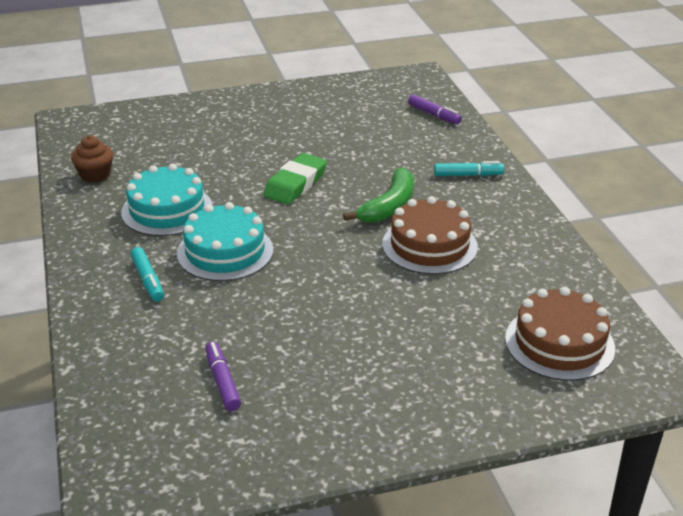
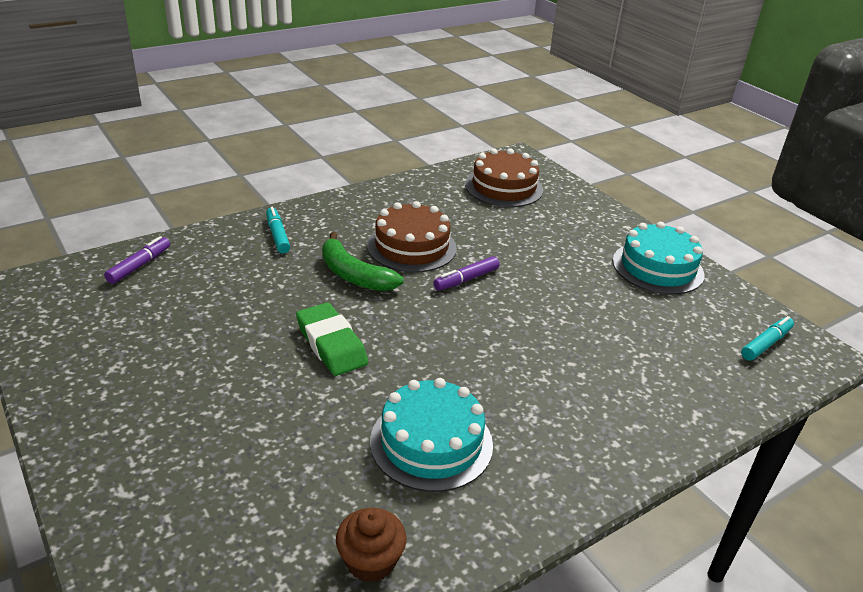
camera: 110 degrees left, 0 degrees up
(148, 280) = (572, 416): turquoise marker -> turquoise marker (766, 344)
(222, 381) = (665, 327): purple marker -> purple marker (466, 279)
(225, 252) = (489, 369): turquoise cake -> turquoise cake (657, 267)
(295, 184) = (331, 344): green eraser -> green eraser turned 45 degrees clockwise
(389, 206) = (354, 275): green banana -> green banana turned 150 degrees counterclockwise

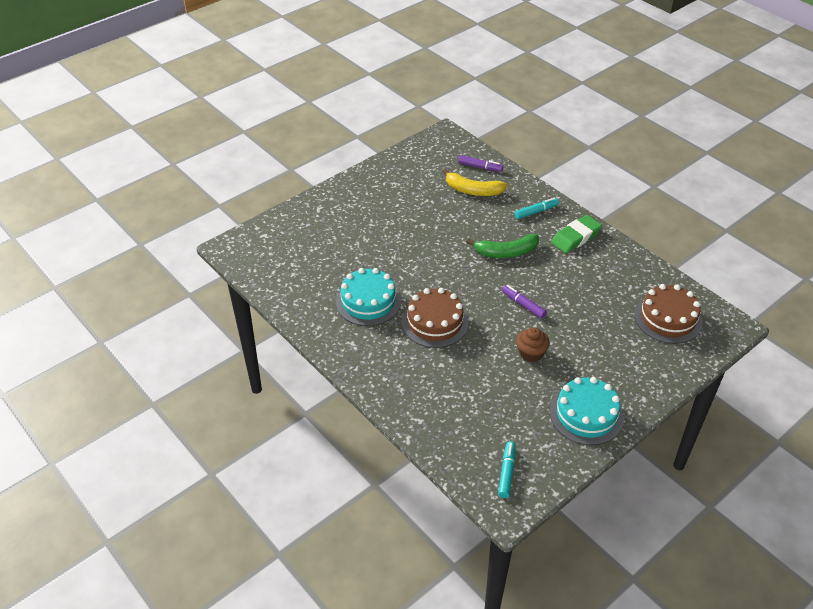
camera: 85 degrees right, 10 degrees up
(194, 282) = (473, 190): none -> yellow banana
(331, 344) = (435, 253): green eraser -> green eraser (575, 237)
(354, 275) = (506, 252): green banana -> green banana turned 135 degrees counterclockwise
(370, 561) = (293, 289): brown cupcake -> brown cupcake (531, 353)
(411, 246) = (551, 274): brown cake -> brown cake (435, 322)
(766, 344) = (507, 472): turquoise marker -> turquoise marker turned 120 degrees counterclockwise

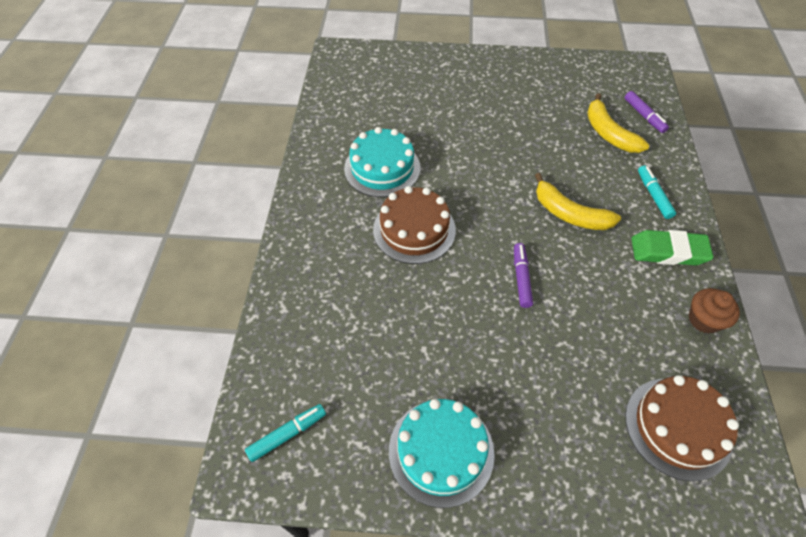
camera: 45 degrees right, 10 degrees up
(506, 252) = (569, 213): green banana -> yellow banana
(531, 353) = (466, 334): brown cupcake -> brown cupcake (704, 320)
(536, 211) = (653, 195): turquoise marker -> turquoise marker turned 120 degrees counterclockwise

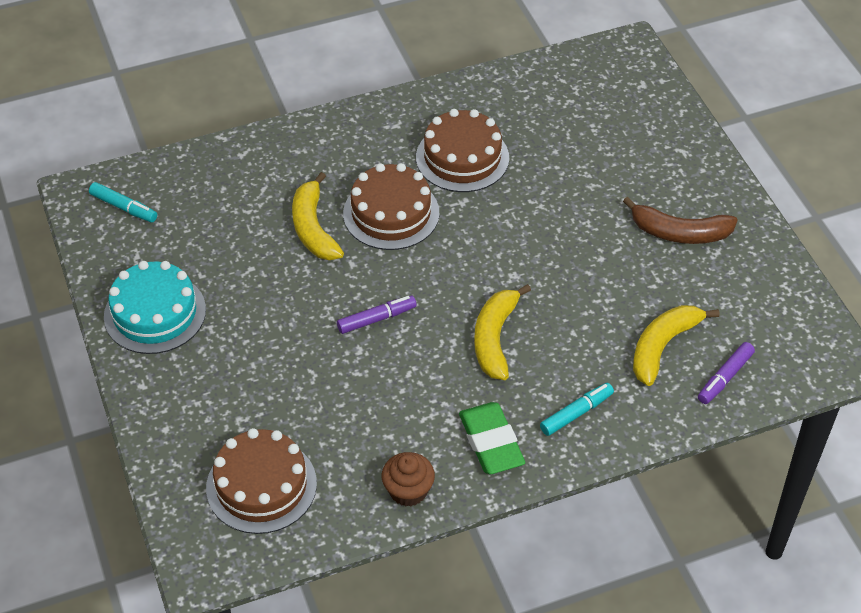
camera: 65 degrees right, 5 degrees down
(382, 168) = (462, 157): turquoise cake -> brown cake
(402, 286) = (313, 228): none -> yellow banana
(514, 90) = (679, 232): none -> brown banana

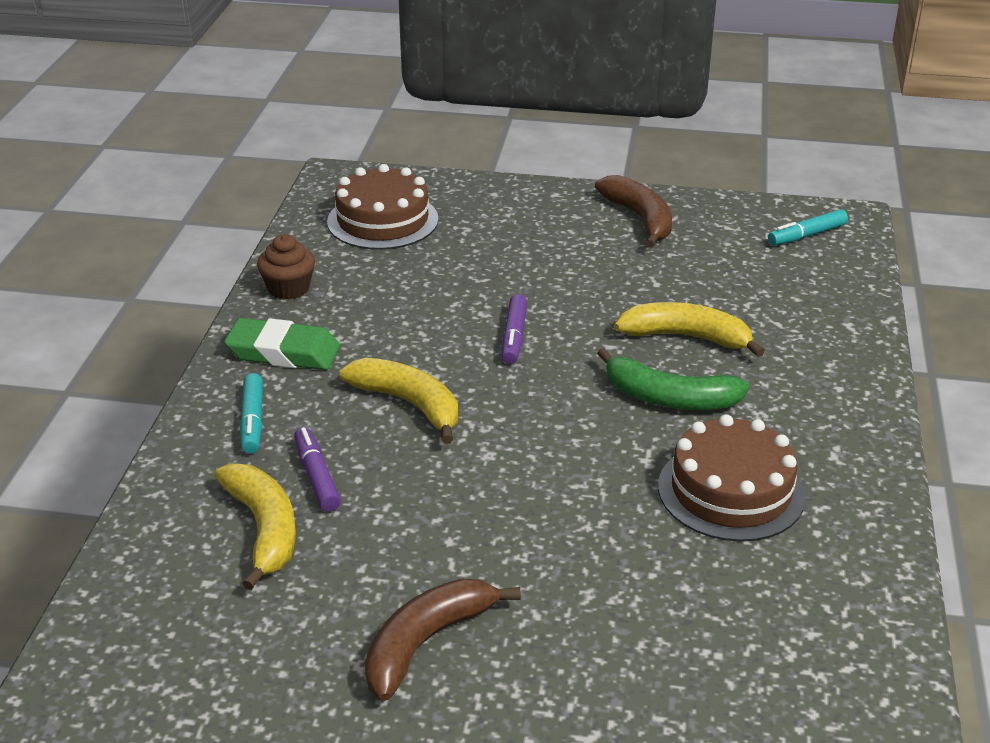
camera: 120 degrees right, 15 degrees down
(155, 313) = (640, 219): turquoise cake -> brown banana
(391, 213) = (669, 398): brown cake -> green banana
(725, 378) = (164, 561): purple marker -> purple marker (317, 476)

